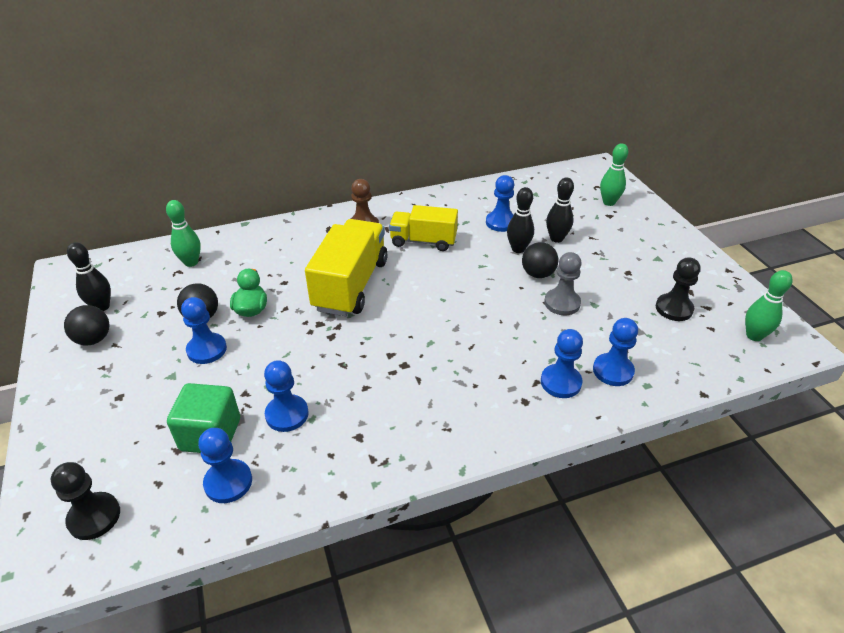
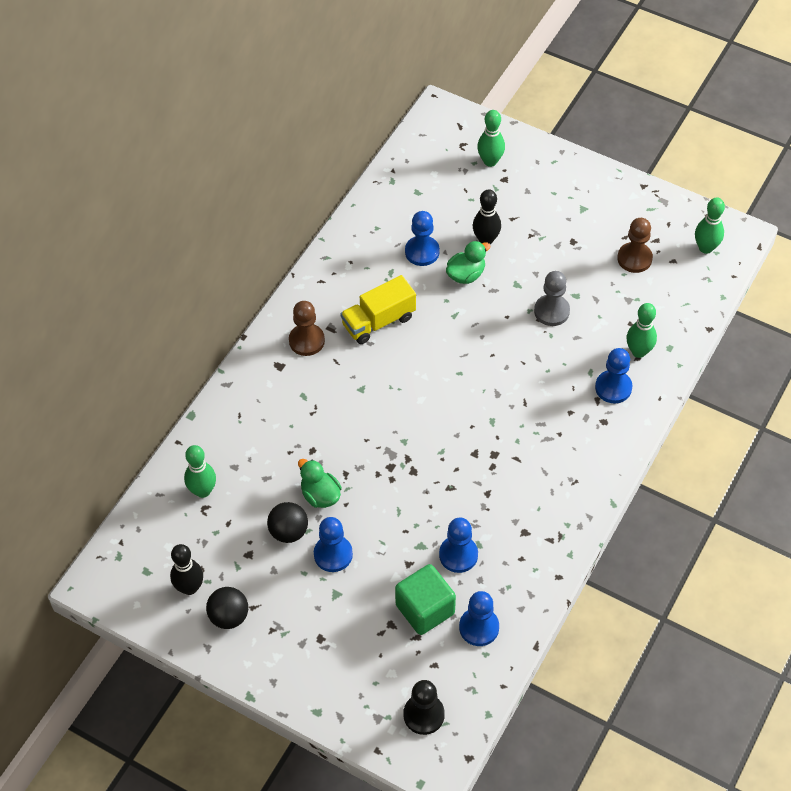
camera: 40 degrees left, 15 degrees up
(351, 285) = (371, 412): yellow truck -> none
(518, 249) = (466, 274): black bowling pin -> green duck
(537, 274) = (507, 293): black ball -> none
(613, 371) = (638, 351): blue pawn -> green bowling pin
(674, 308) = (634, 258): black pawn -> brown pawn

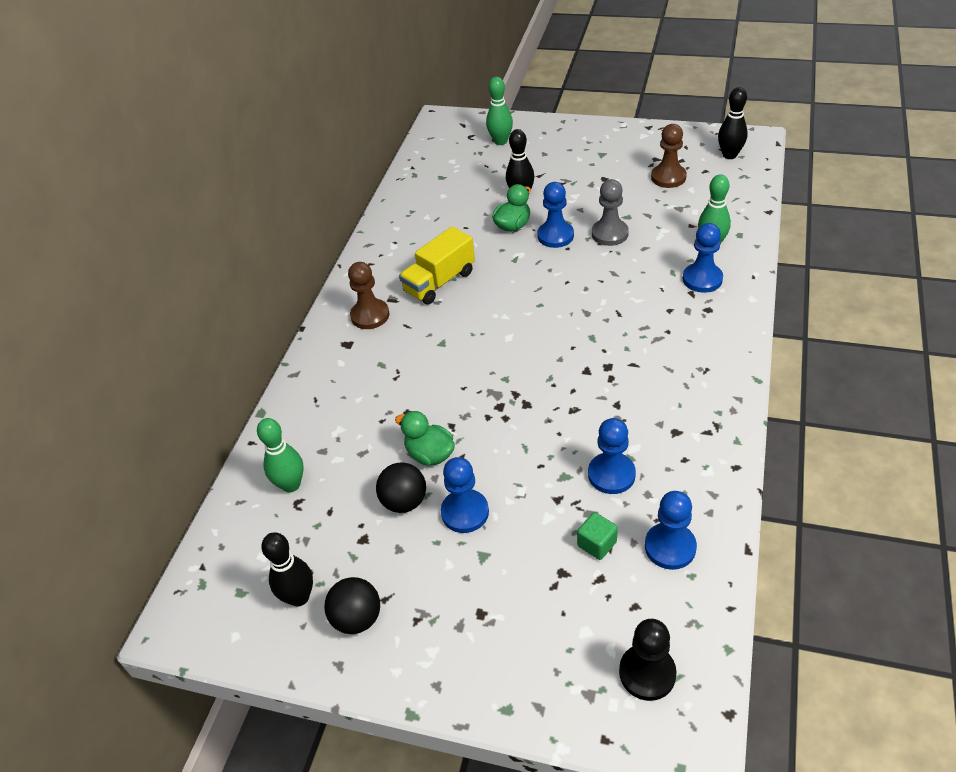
camera: 10 degrees left, 10 degrees down
(422, 252) = (463, 218): blue pawn -> blue pawn (555, 236)
(425, 609) = (597, 544): green cube -> green cube, size x0.52
(705, 248) = (729, 155): green bowling pin -> black bowling pin

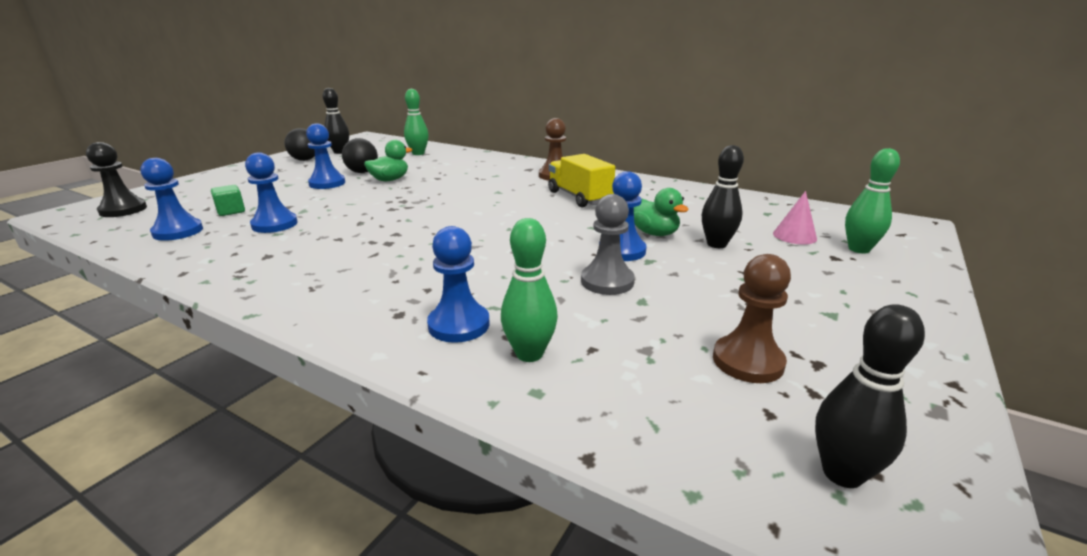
camera: 100 degrees right, 20 degrees down
(487, 165) = (794, 236): none -> pink cone

